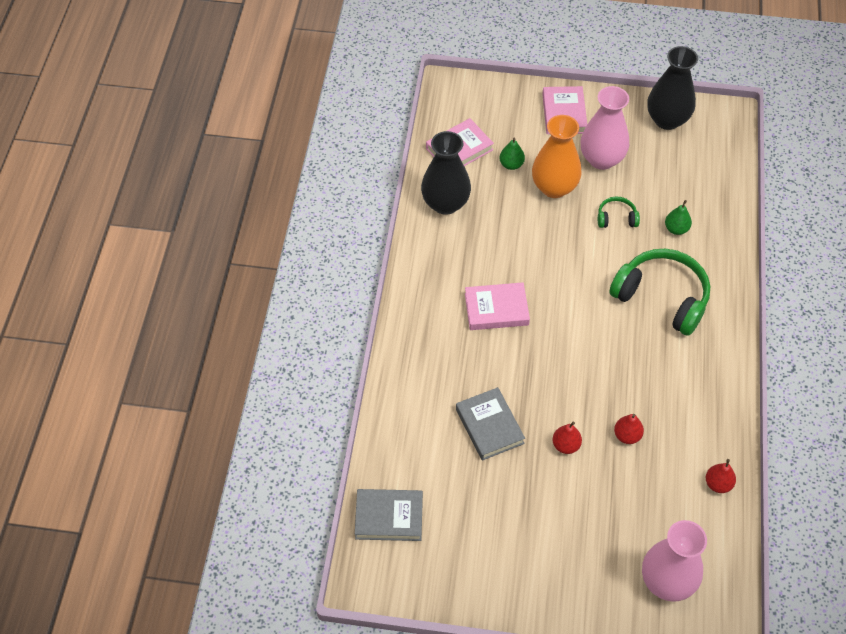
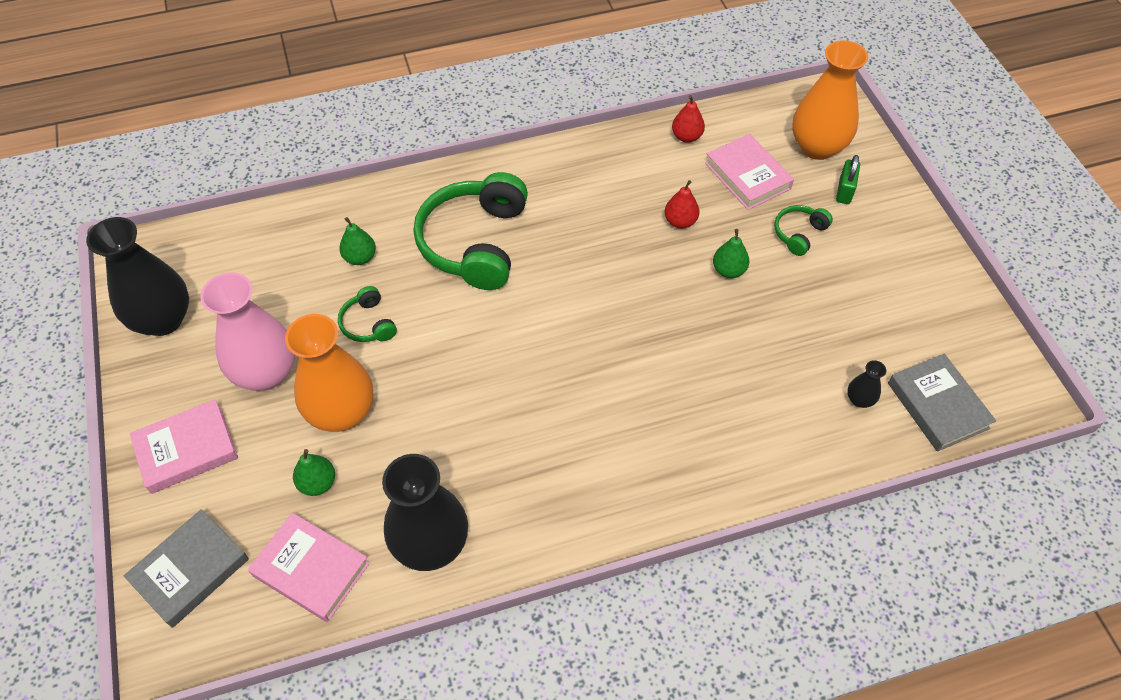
camera: 115 degrees left, 0 degrees up
(419, 470) = (859, 399): none -> black vase
(489, 426) = (754, 350): grey book -> grey book (190, 570)
(496, 309) = (584, 406): pink book -> pink book (747, 176)
(565, 445) = (728, 270): red pear -> green pear
(579, 513) = (799, 234): none -> green headphones
(608, 574) = (844, 191): none -> green padlock
(667, 581) = (817, 147): pink vase -> orange vase

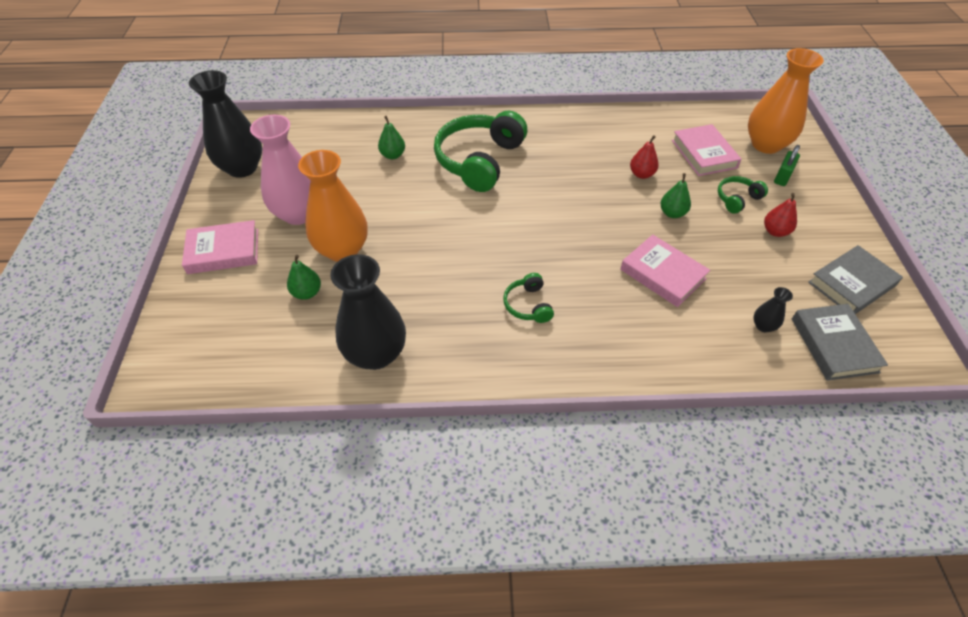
camera: 15 degrees right, 5 degrees down
(190, 570) = (192, 331): grey book -> grey book (851, 284)
(311, 569) = (279, 351): pink book -> pink book (662, 274)
(368, 323) = (383, 197): green headphones -> green headphones (528, 305)
(686, 136) = (661, 121): red pear -> red pear (775, 231)

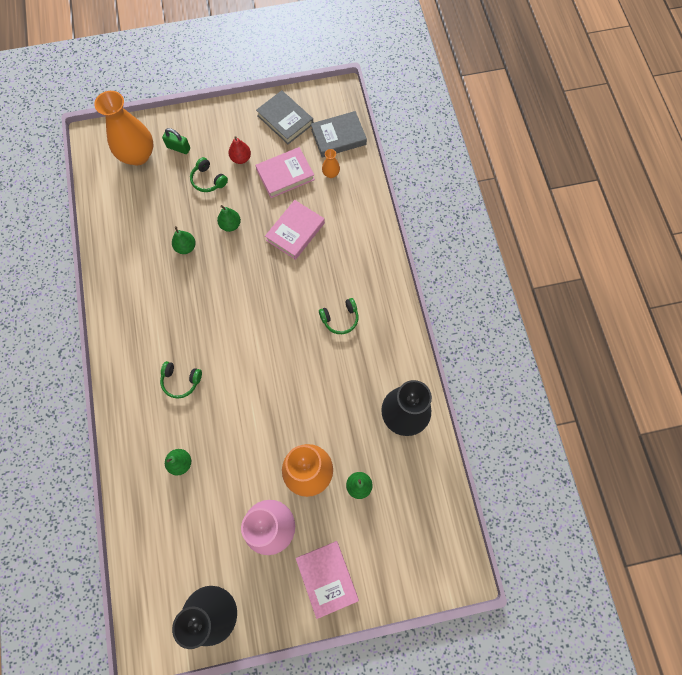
camera: 100 degrees left, 20 degrees up
(479, 160) = (181, 381): green headphones -> green headphones, size x0.46
(641, 174) = (186, 247): red pear -> green pear
(704, 154) = (154, 201): pink book -> pink book (285, 175)
(763, 326) = (331, 173): black vase -> orange vase

